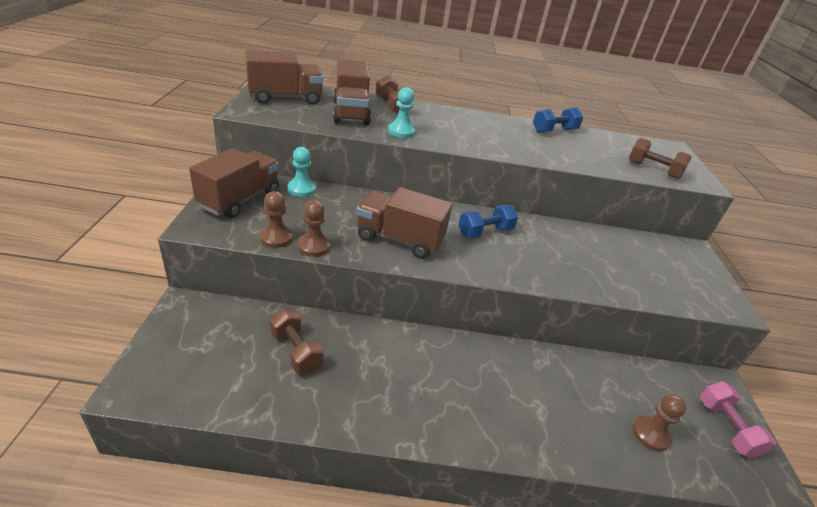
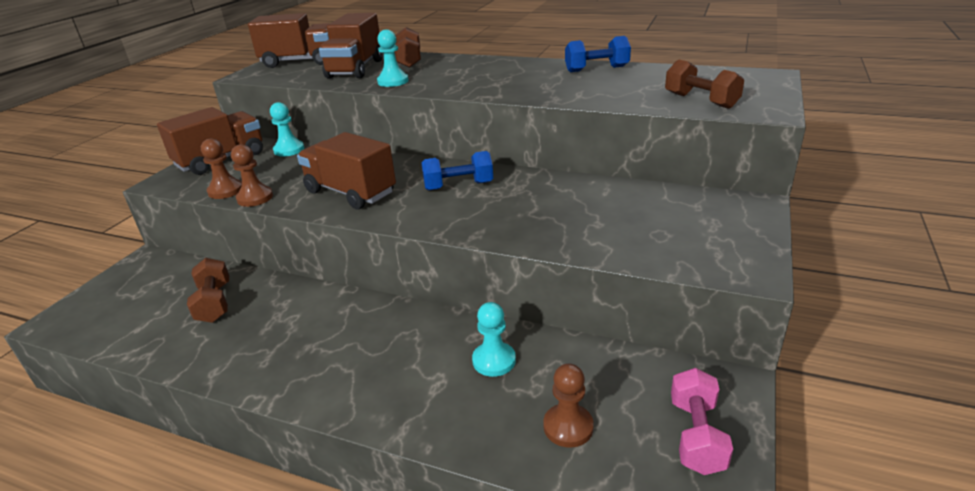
camera: 25 degrees right, 5 degrees down
(567, 384) = (494, 360): none -> turquoise pawn

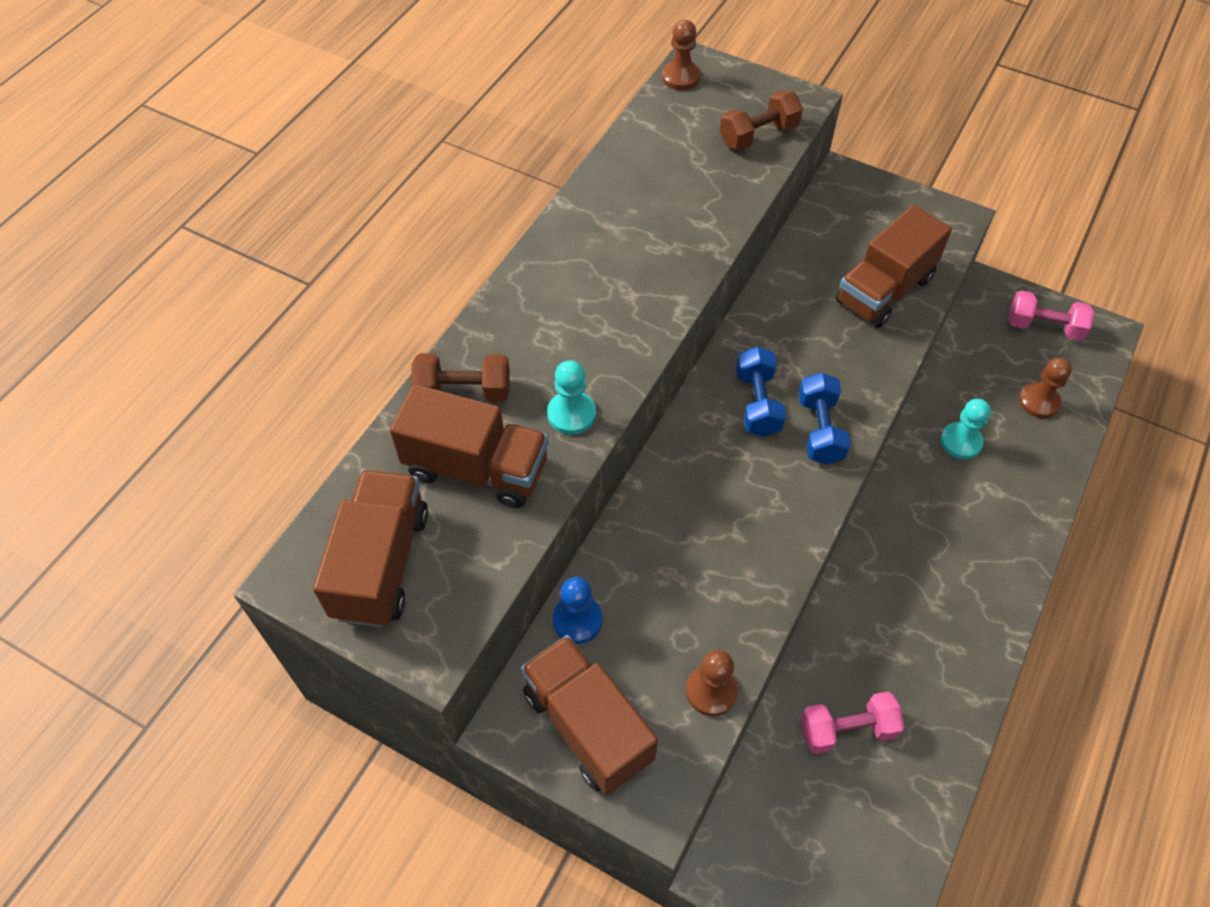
camera: 85 degrees left, 25 degrees up
(214, 303) = (847, 730): brown dumbbell -> pink dumbbell
(255, 198) = (744, 643): brown pawn -> brown pawn (681, 77)
(289, 150) = (577, 620): turquoise pawn -> blue pawn
(350, 192) = (751, 522): brown truck -> brown truck (884, 290)
(596, 69) = (612, 189): blue dumbbell -> blue dumbbell (820, 430)

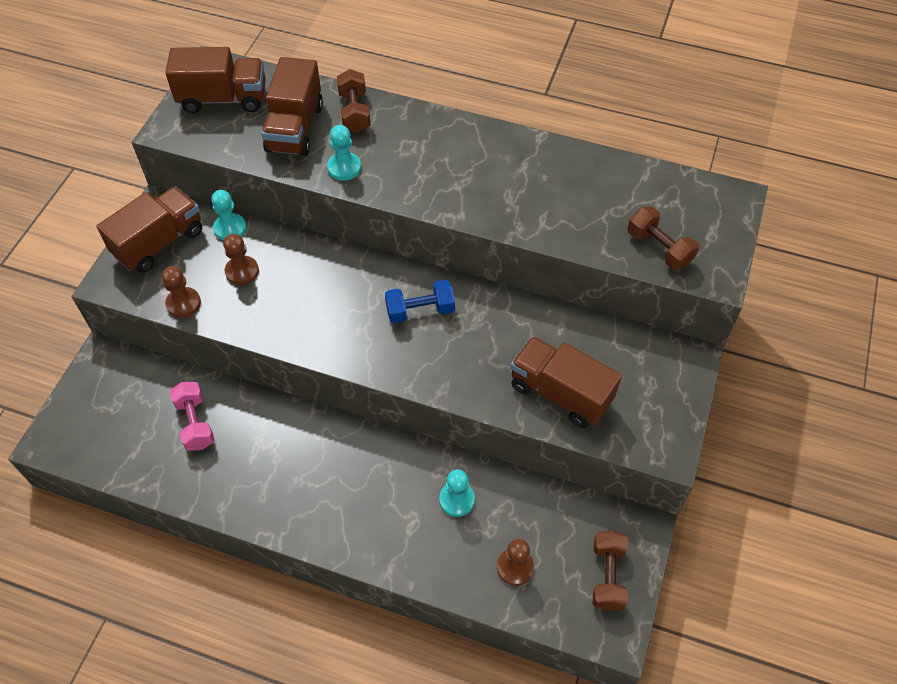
camera: 80 degrees right, 0 degrees up
(577, 620) = (230, 228): blue pawn -> turquoise pawn
(681, 77) = (713, 189): brown pawn -> brown pawn (242, 271)
(820, 430) = (402, 353): blue dumbbell -> none
(1044, 327) = (607, 576): pink dumbbell -> brown dumbbell

